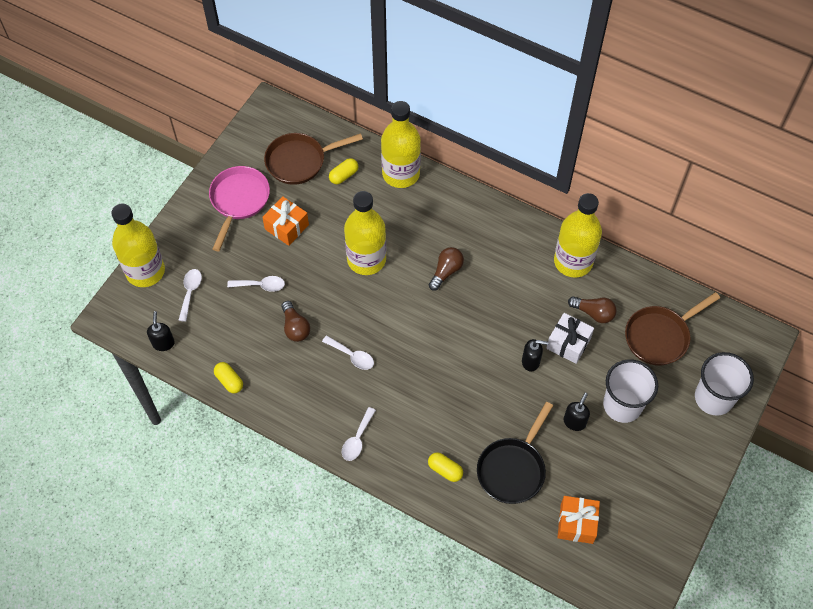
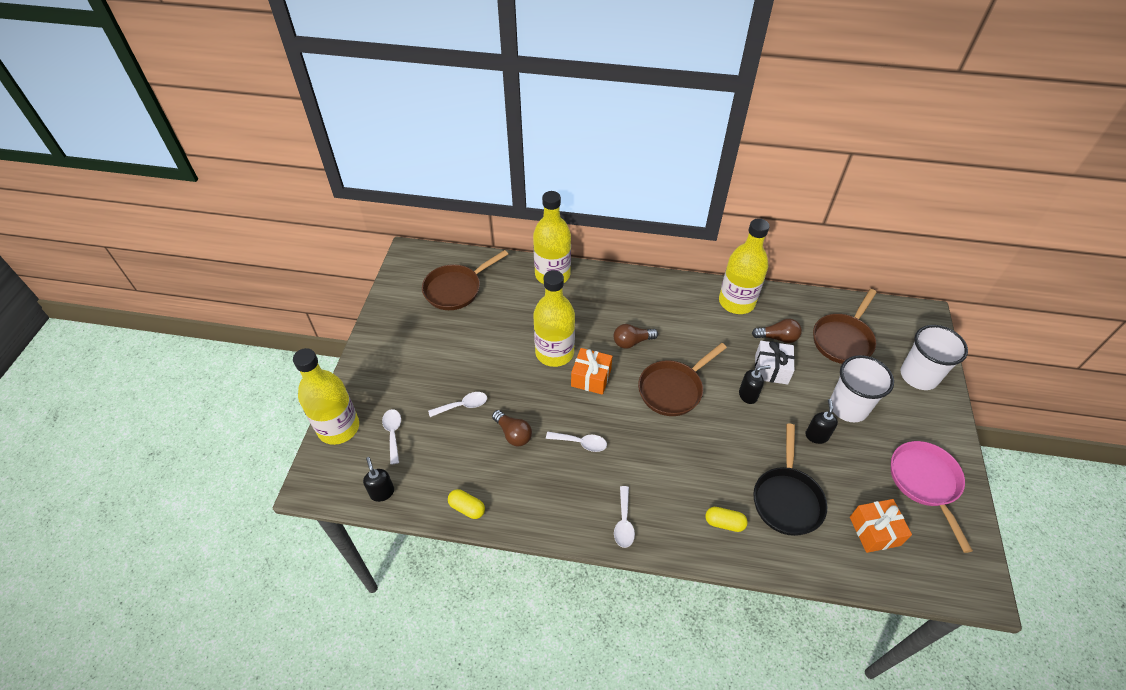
camera: 20 degrees left, 10 degrees down
(239, 201) = (411, 337): pink pan -> pink pan (925, 482)
(286, 227) = (467, 346): orange gift -> orange gift (591, 378)
(344, 175) = (502, 290): yellow capsule -> none
(446, 271) = (632, 342): brown light bulb -> brown light bulb turned 120 degrees counterclockwise
(462, 332) = (673, 389): none -> brown pan

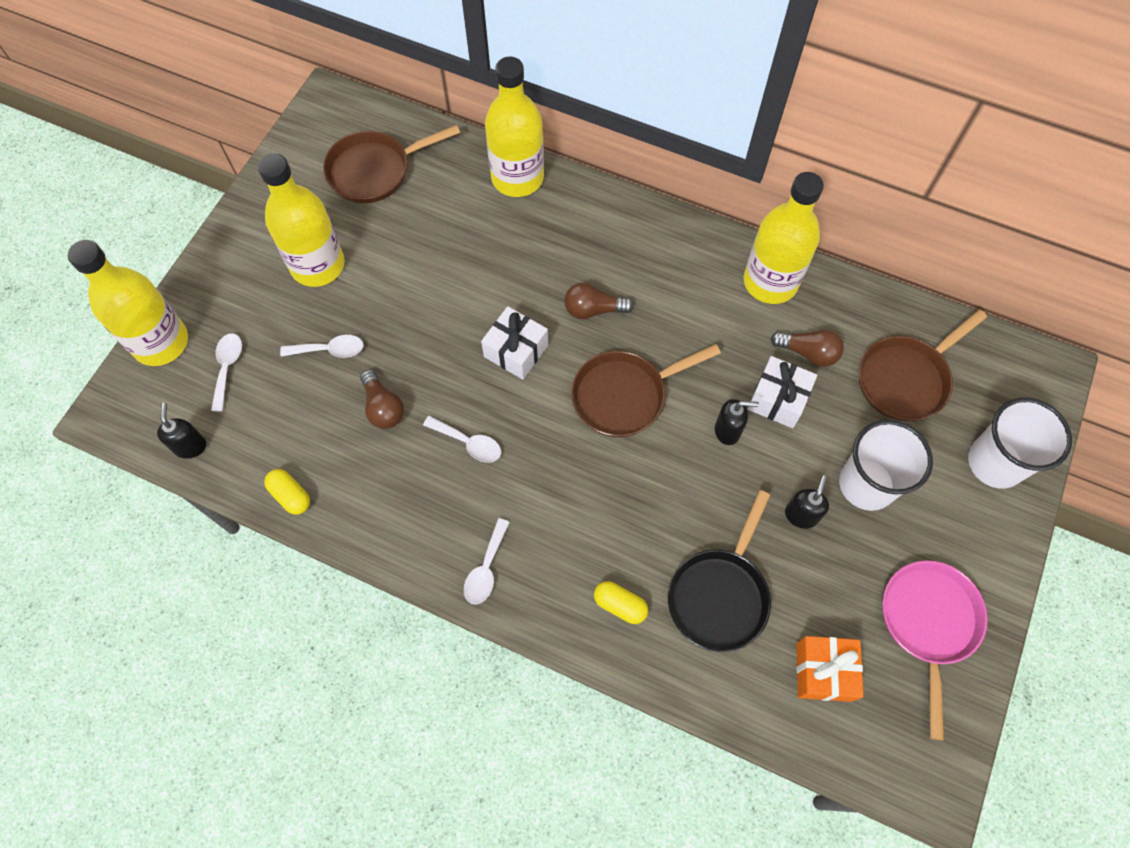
camera: 15 degrees right, 15 degrees up
(554, 353) = (479, 301): yellow bottle -> yellow bottle (318, 265)
(591, 378) = (516, 351): orange gift -> white gift

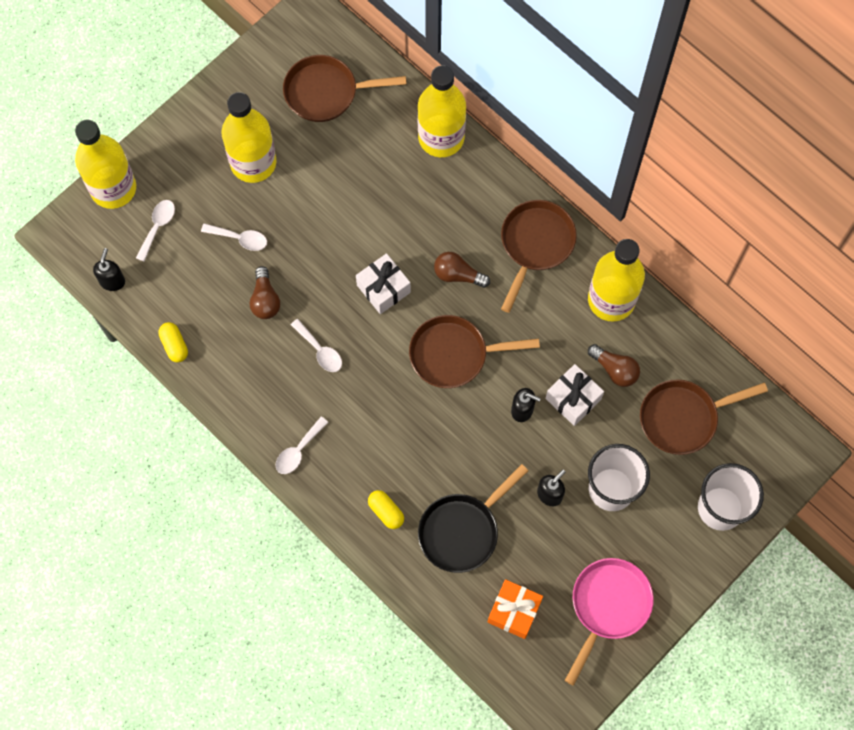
camera: 20 degrees right, 5 degrees up
(664, 252) = (535, 244): none -> brown pan

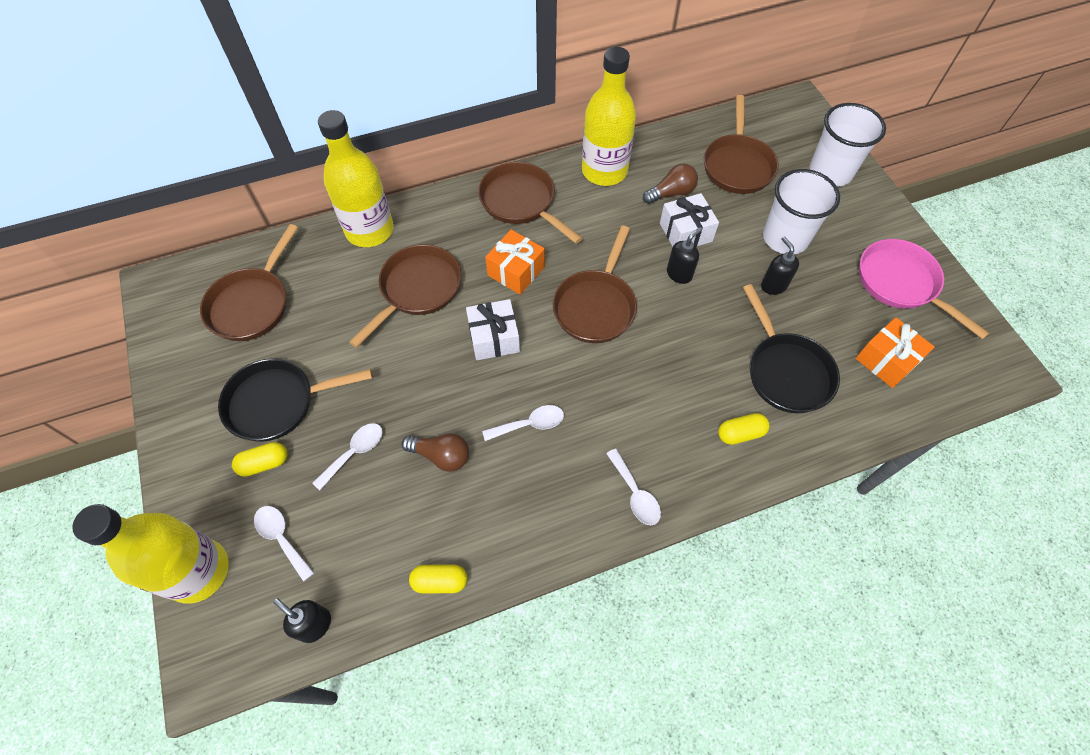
camera: 65 degrees left, 10 degrees down
(204, 183) = (264, 463): none -> yellow capsule
(253, 163) = (277, 403): yellow bottle -> black pan
(400, 207) = (417, 290): none -> brown pan
(458, 275) = (516, 271): brown light bulb -> orange gift

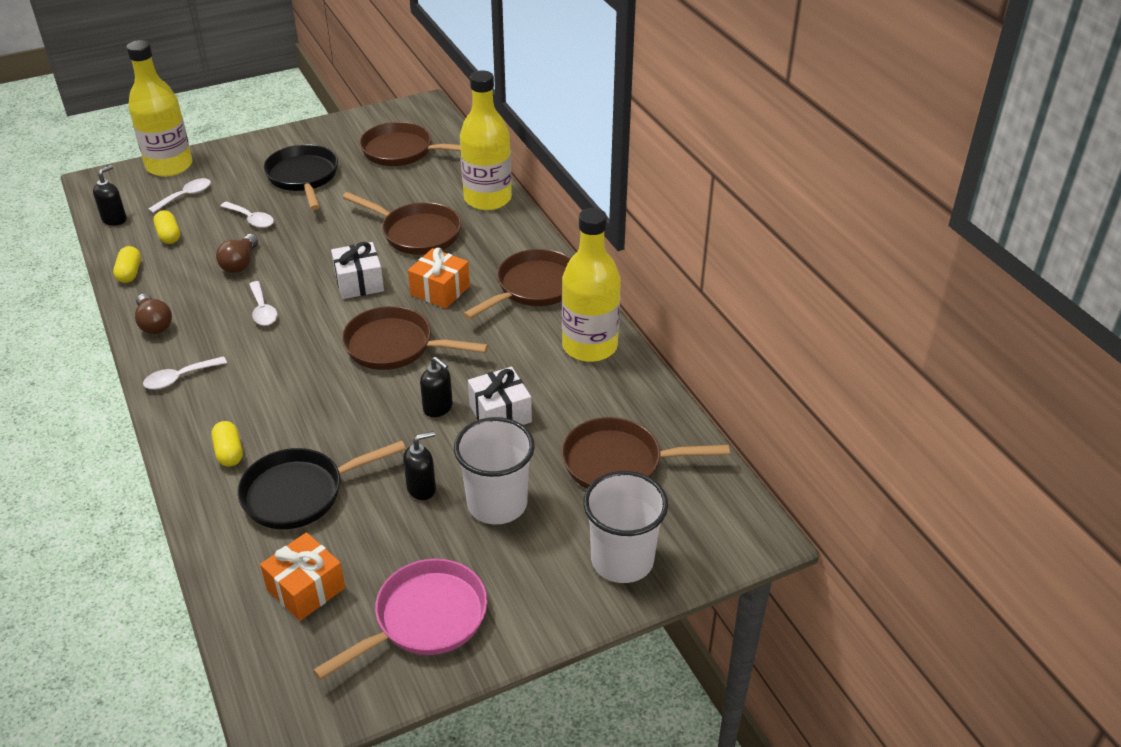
camera: 85 degrees right, 20 degrees down
(264, 463) = (249, 179): yellow capsule -> yellow capsule (169, 235)
(671, 193) = (561, 401): brown light bulb -> brown light bulb (154, 323)

